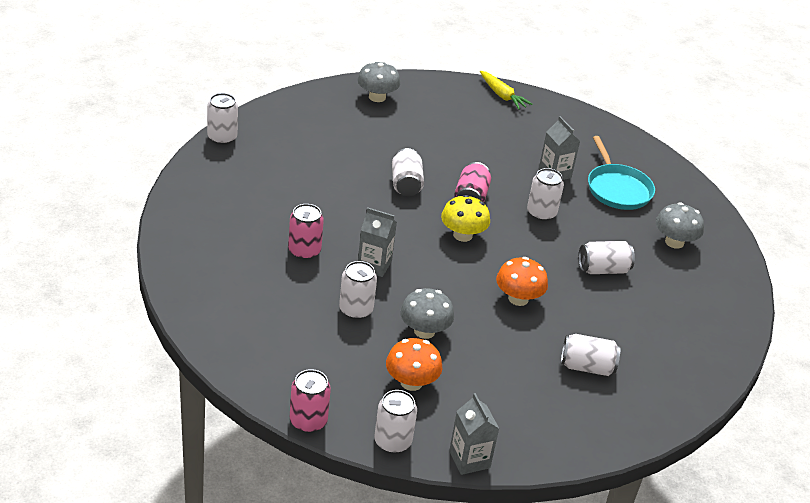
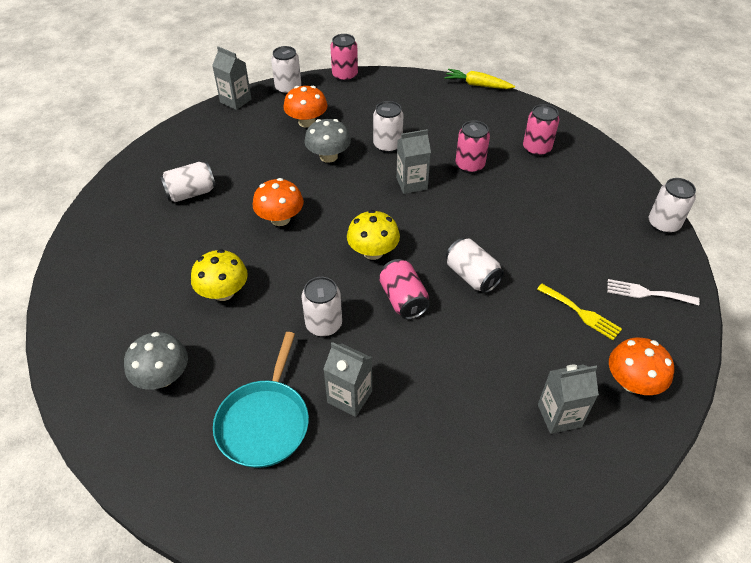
camera: 150 degrees right, 10 degrees up
(225, 232) = (536, 149): none -> pink can
(301, 118) = (647, 293): none -> white fork
(359, 132) = (581, 313): none -> yellow fork
(377, 97) = (632, 382): grey mushroom -> orange mushroom
(438, 108) = (559, 415): none -> grey carton
(502, 95) = (520, 510): yellow carrot -> yellow carrot (477, 85)
(603, 269) = (223, 292): white can -> yellow mushroom
(617, 189) = (264, 422): turquoise pan -> turquoise pan turned 120 degrees counterclockwise

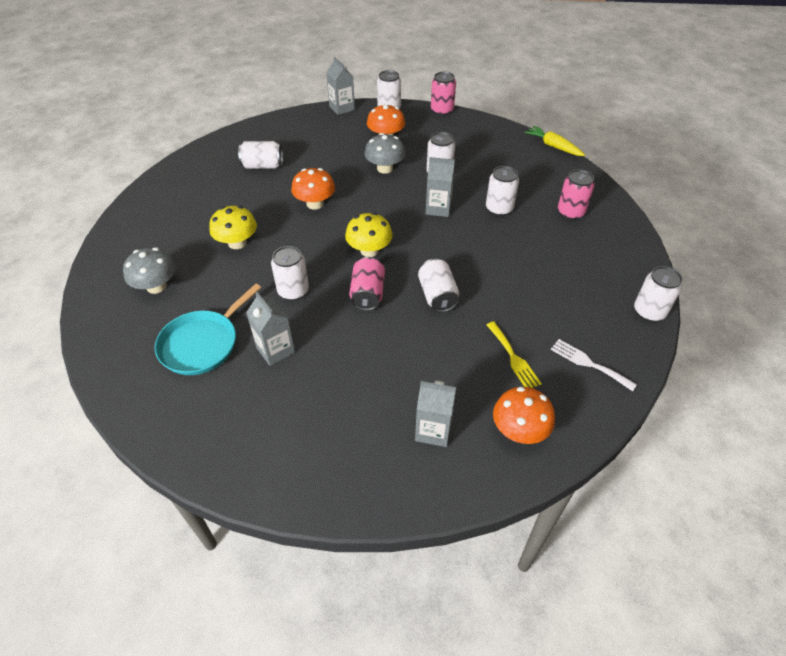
camera: 25 degrees right, 0 degrees up
(469, 165) = (499, 209): pink can -> white can

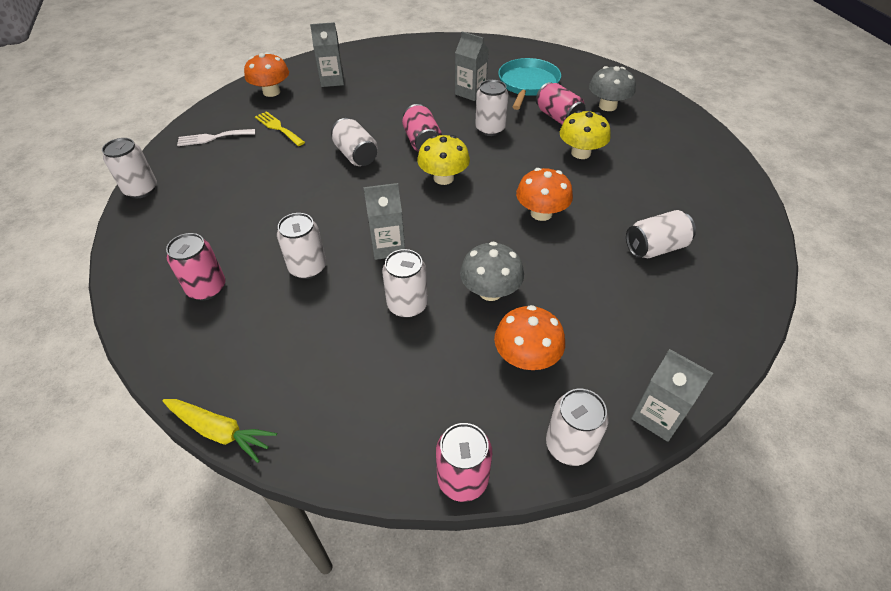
camera: 160 degrees right, 0 degrees up
(217, 286) = (558, 117): none -> pink can
(588, 363) = (213, 138): white fork -> white fork turned 150 degrees clockwise

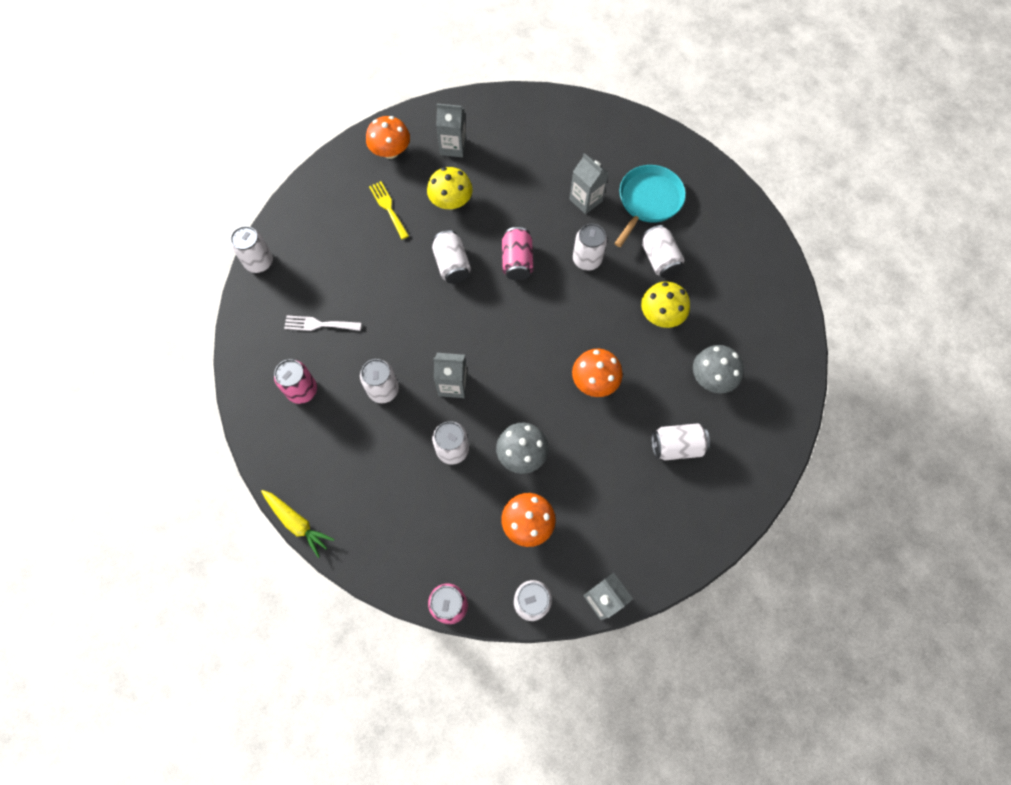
camera: 15 degrees right, 20 degrees up
(213, 138) = (327, 207): white fork -> white fork (319, 324)
(443, 178) = (522, 315): yellow mushroom -> yellow mushroom (451, 201)
(558, 117) = (659, 259): pink can -> white can
(607, 106) = (716, 255): grey mushroom -> grey mushroom (711, 377)

